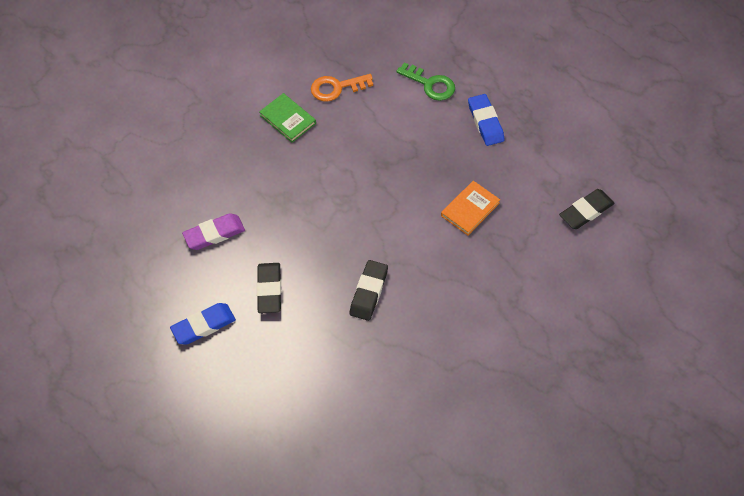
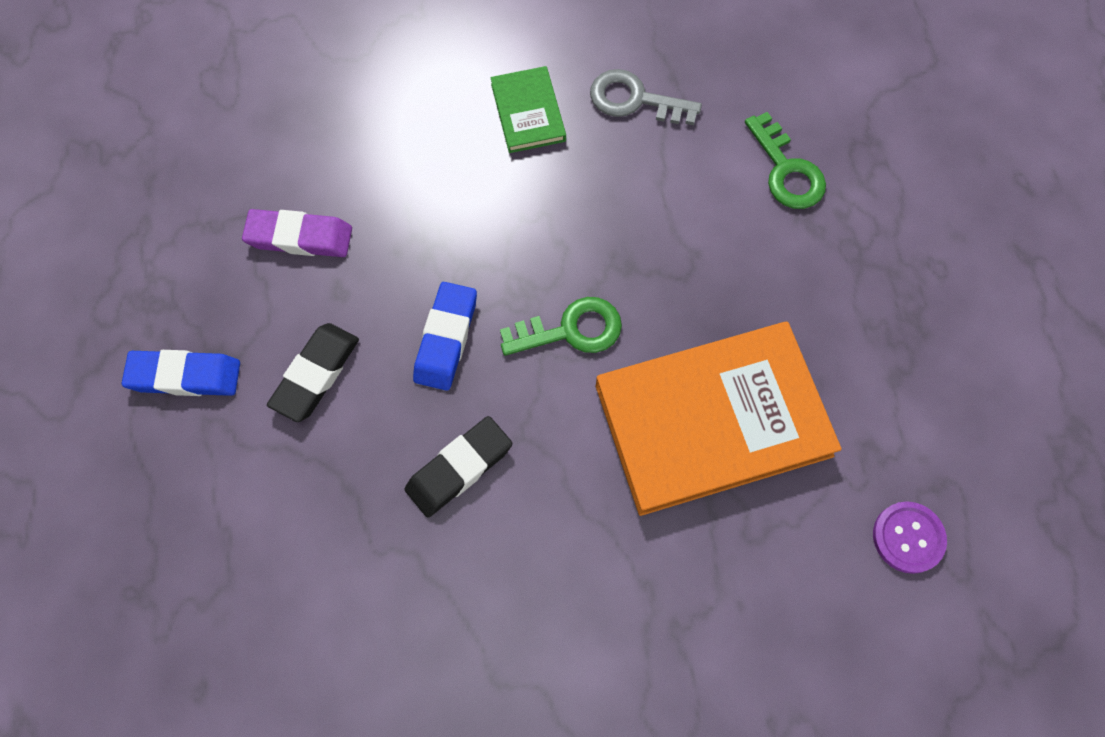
camera: 30 degrees right, 10 degrees up
(336, 88) = (635, 100): orange key -> grey key
(378, 205) = (570, 330): none -> green key
(470, 209) = (712, 420): orange book -> orange book, size x2.15
(485, 122) = (835, 282): blue eraser -> blue eraser (446, 339)
(586, 211) = (908, 537): black eraser -> purple button

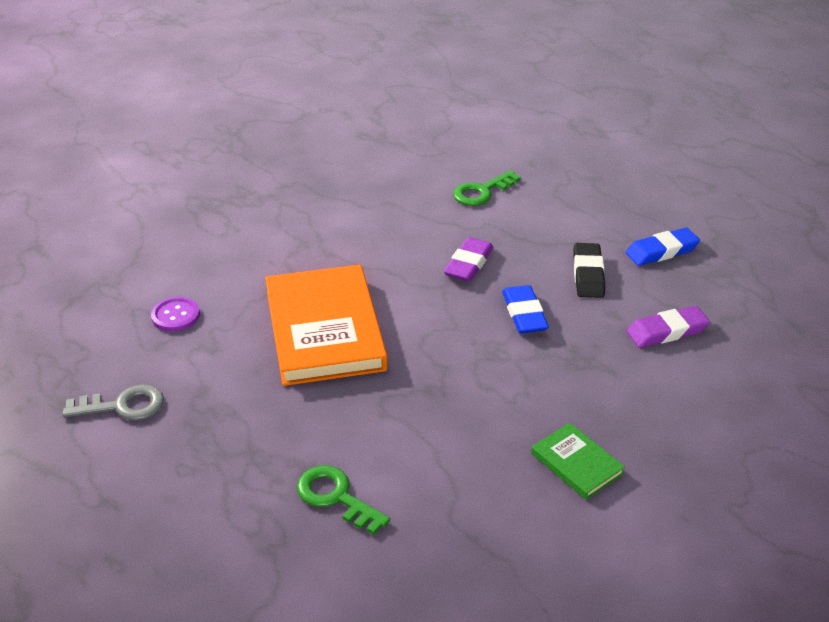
camera: 155 degrees right, 30 degrees down
(459, 468) = (468, 264): black eraser -> purple eraser
(570, 330) = (446, 343): green key -> green key (482, 192)
(635, 100) = (495, 506): grey key -> grey key (123, 406)
(712, 420) = (324, 330): orange book -> orange book turned 60 degrees counterclockwise

